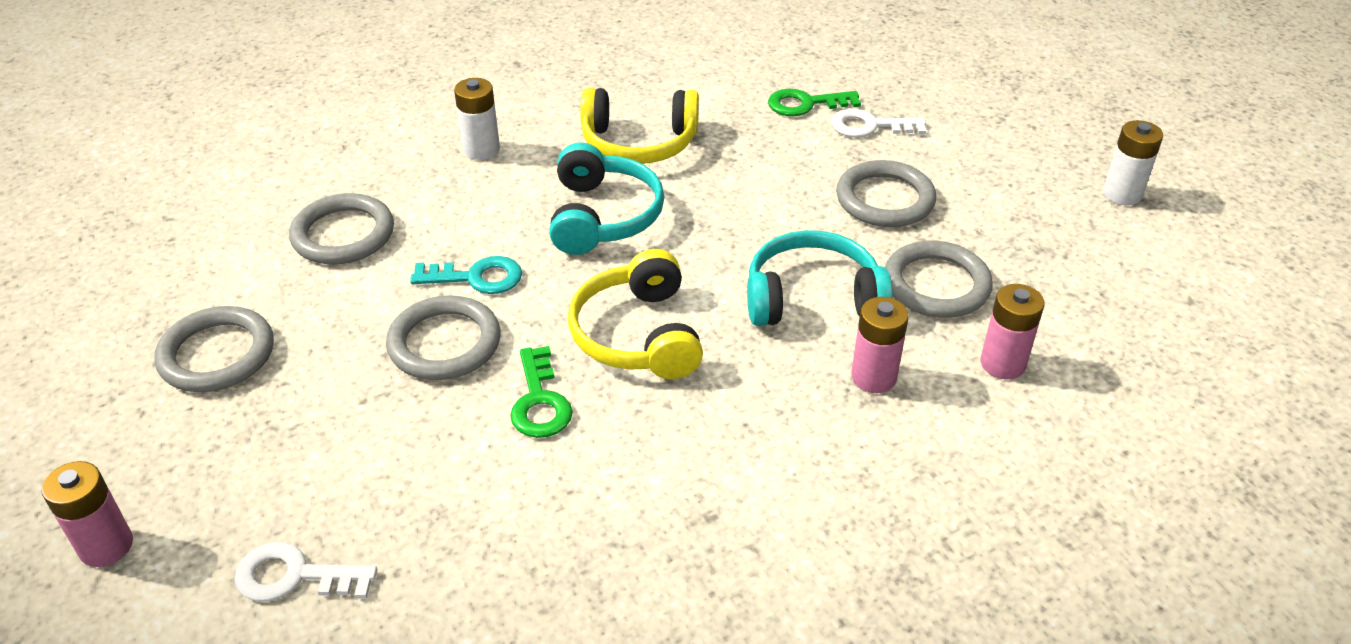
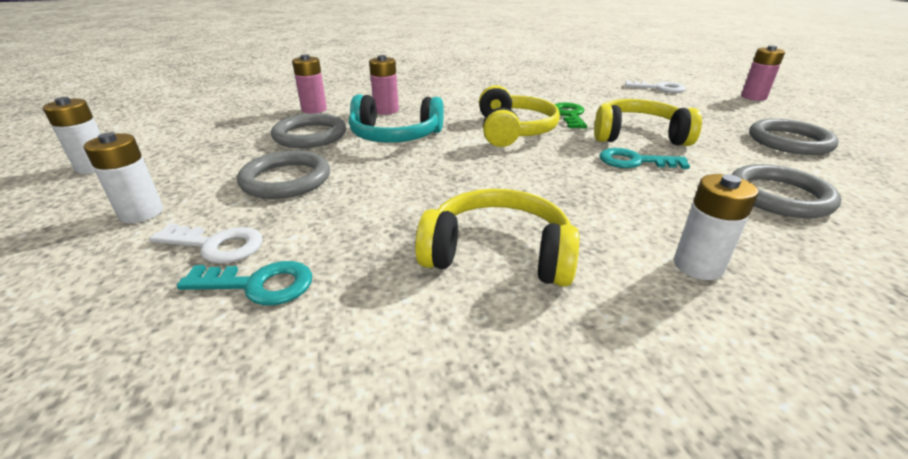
camera: 170 degrees left, 10 degrees down
(444, 343) = (637, 136): grey ring -> yellow headphones
(602, 216) = (539, 189): turquoise headphones -> none
(805, 104) = (259, 285): green key -> turquoise key
(974, 146) = (141, 213): none -> white battery

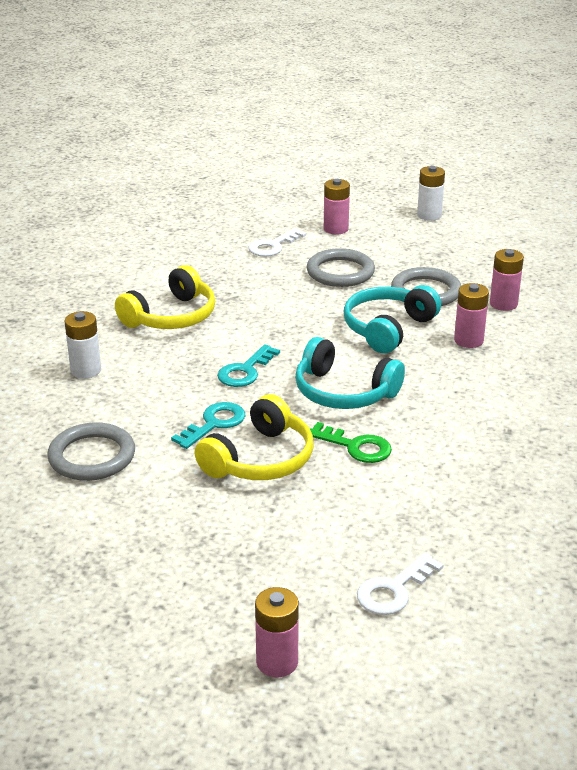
camera: 120 degrees right, 0 degrees up
(141, 213) = (336, 229): white battery -> pink battery
(259, 285) = (222, 253): turquoise key -> turquoise key (245, 371)
(513, 131) = (344, 392): yellow headphones -> turquoise headphones
(789, 141) = (144, 553): grey ring -> none

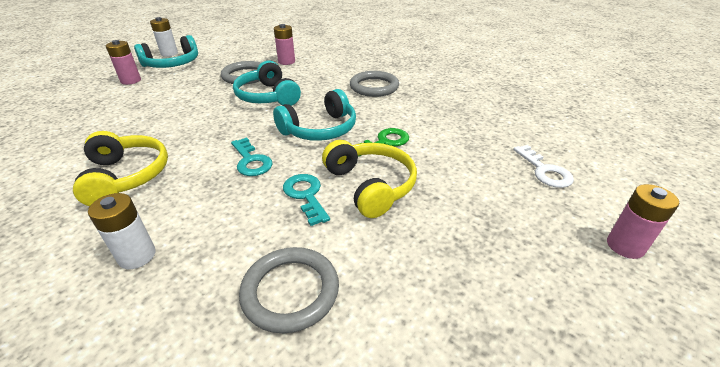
camera: 65 degrees left, 5 degrees up
(273, 246) = (109, 106): white key -> none
(340, 272) = (183, 93): grey ring -> grey ring (374, 87)
(403, 231) = (172, 64): none -> turquoise headphones
(468, 340) = (309, 79): pink battery -> none

